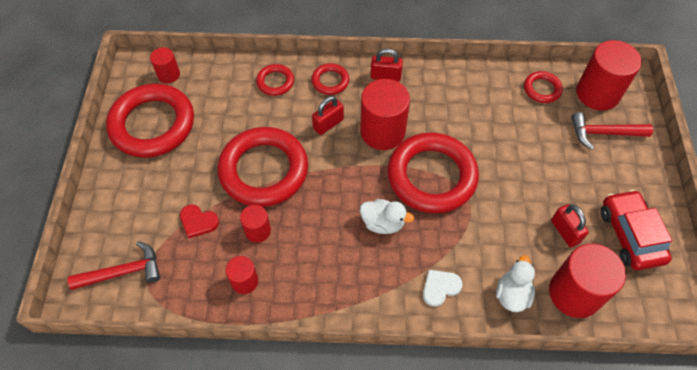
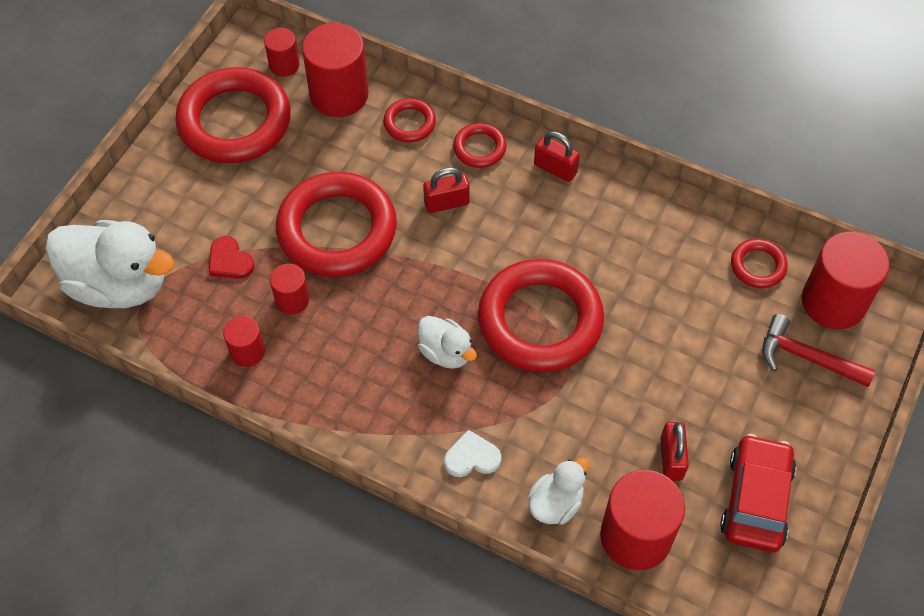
camera: 25 degrees right, 0 degrees up
(123, 272) = (119, 284): red hammer -> white duck
(382, 132) = (510, 239): red cylinder -> red cylinder (339, 95)

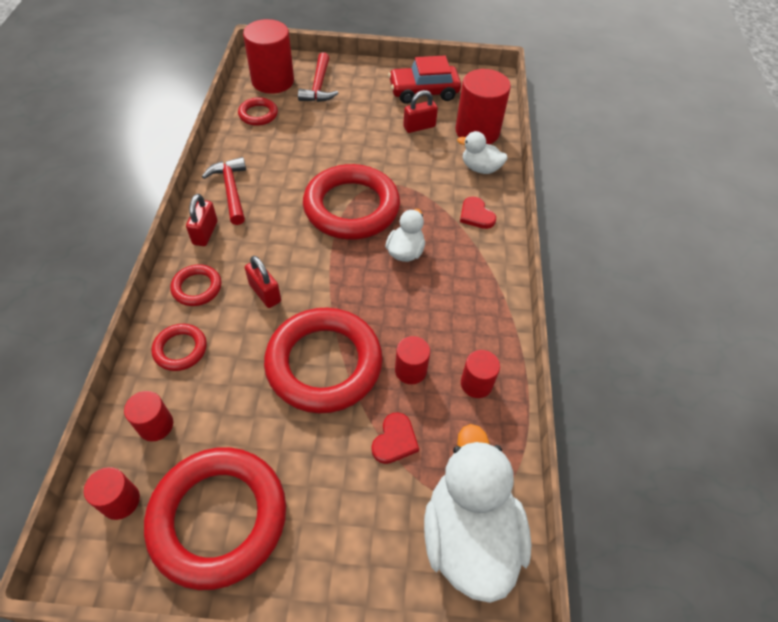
camera: 115 degrees left, 5 degrees down
(339, 95) = (156, 425): red cylinder -> red cylinder, size x0.53
(472, 457) = (476, 215): white heart -> red heart
(616, 206) = (231, 190): none -> red hammer

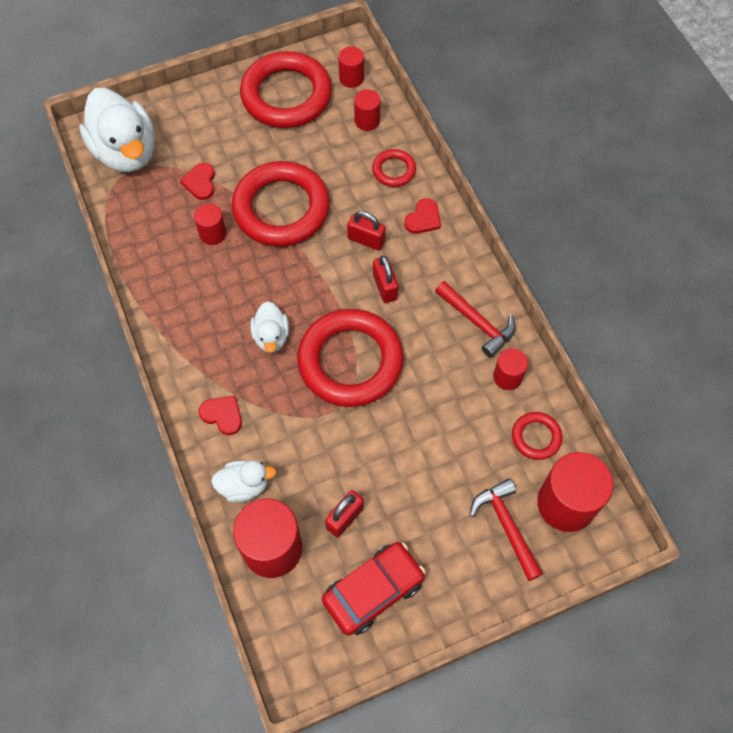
camera: 155 degrees right, 10 degrees up
(197, 288) = (423, 218): red ring -> red heart
(205, 233) = (460, 268): red padlock -> red padlock (385, 287)
(476, 384) = (157, 247): red cylinder -> red cylinder (507, 377)

